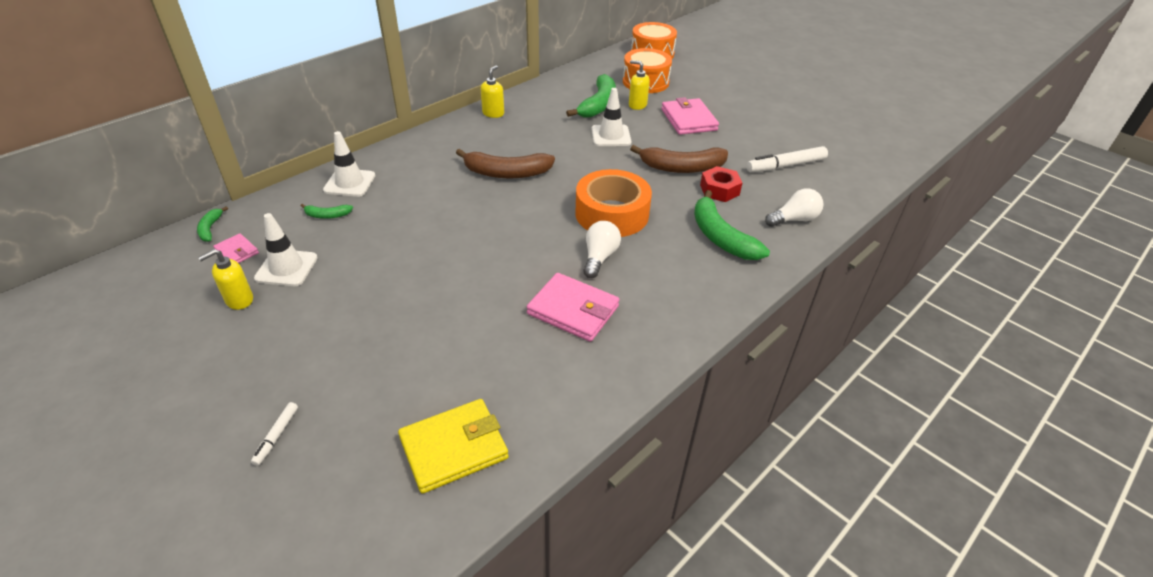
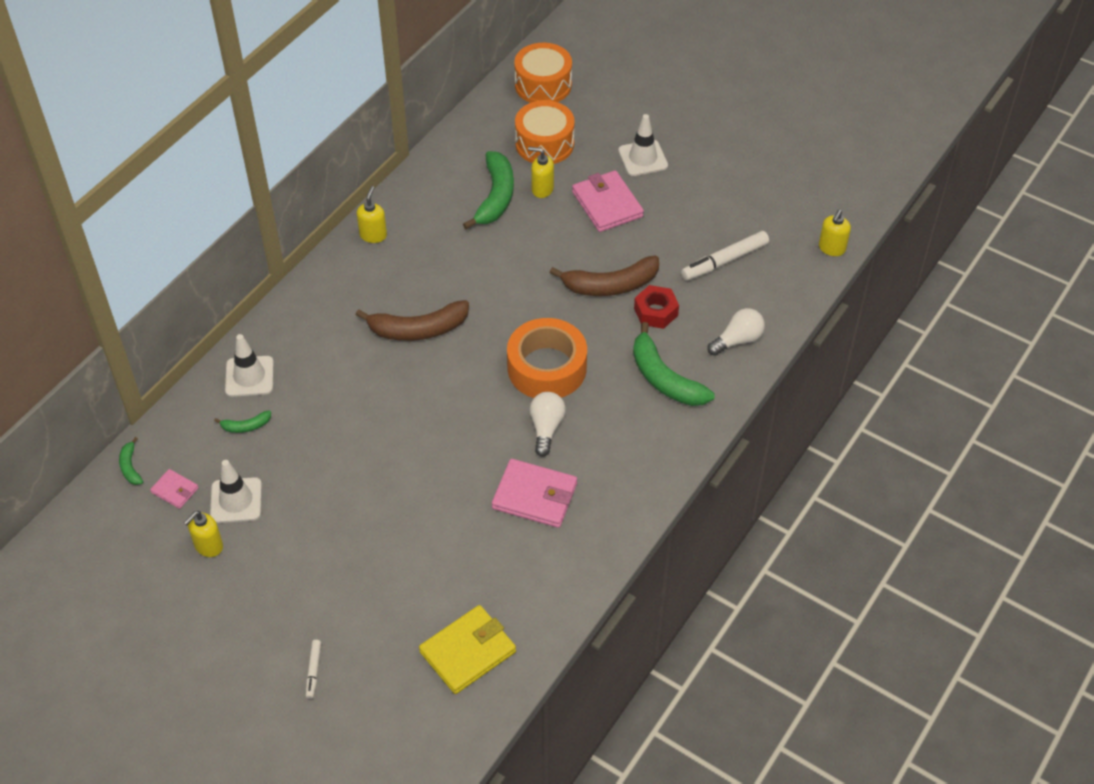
camera: 10 degrees left, 10 degrees up
(611, 136) = (521, 248): white traffic cone -> white traffic cone (643, 158)
(883, 170) = (831, 248): none -> yellow soap dispenser

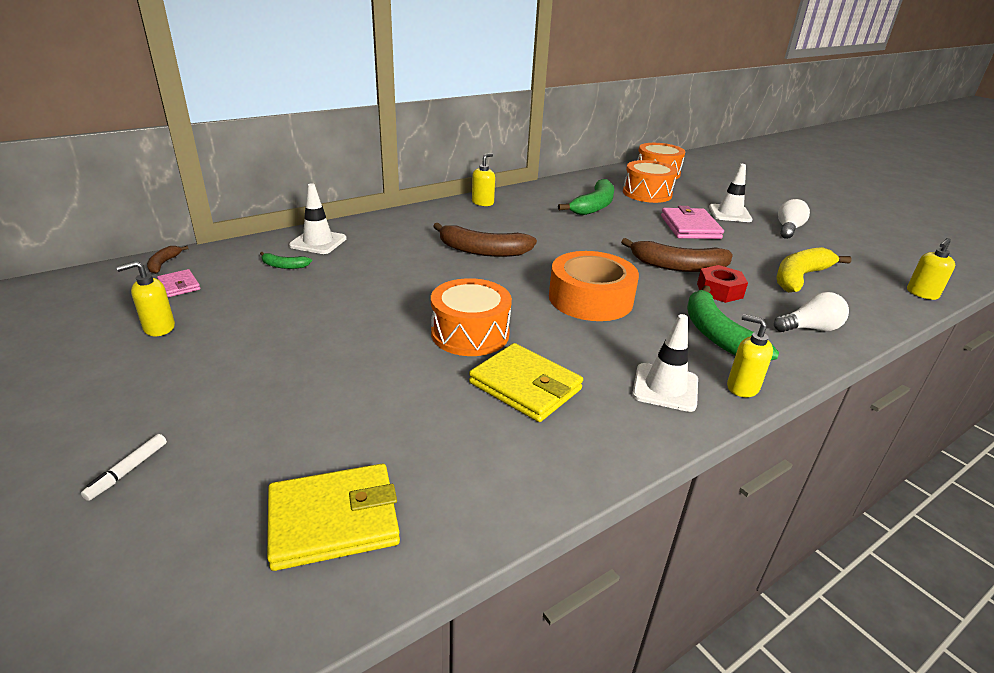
camera: 20 degrees right, 20 degrees down
(130, 467) = (164, 263): green banana -> brown banana
(236, 500) = (221, 306): white traffic cone -> white traffic cone (665, 387)
(465, 454) = (470, 333): none -> orange drum
(534, 496) = (525, 386): pink wallet -> yellow wallet
(542, 189) = (635, 210): yellow soap dispenser -> yellow soap dispenser (742, 387)
(546, 428) = (568, 337): white light bulb -> white light bulb (788, 229)
(724, 261) = (800, 277): white marker -> yellow banana

